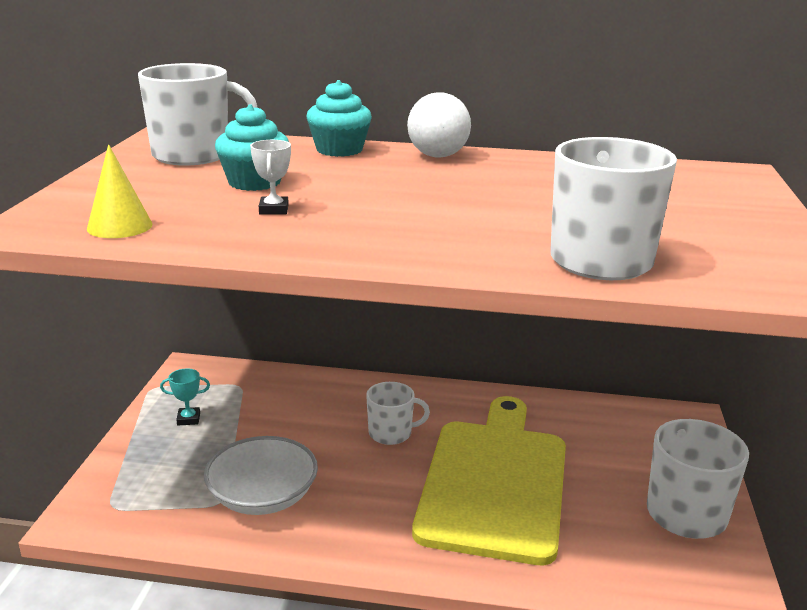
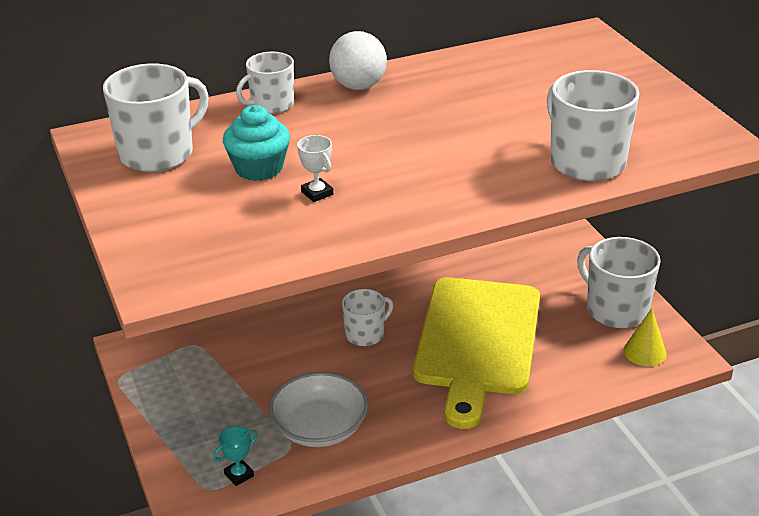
camera: 30 degrees left, 10 degrees up
(119, 226) = (228, 254): yellow cone -> yellow cone (645, 352)
(188, 419) = (186, 392): turquoise trophy -> turquoise trophy (239, 475)
(339, 150) = (271, 104): turquoise cupcake -> white mug
(495, 482) = (477, 341): yellow cutting board -> yellow cutting board turned 150 degrees counterclockwise

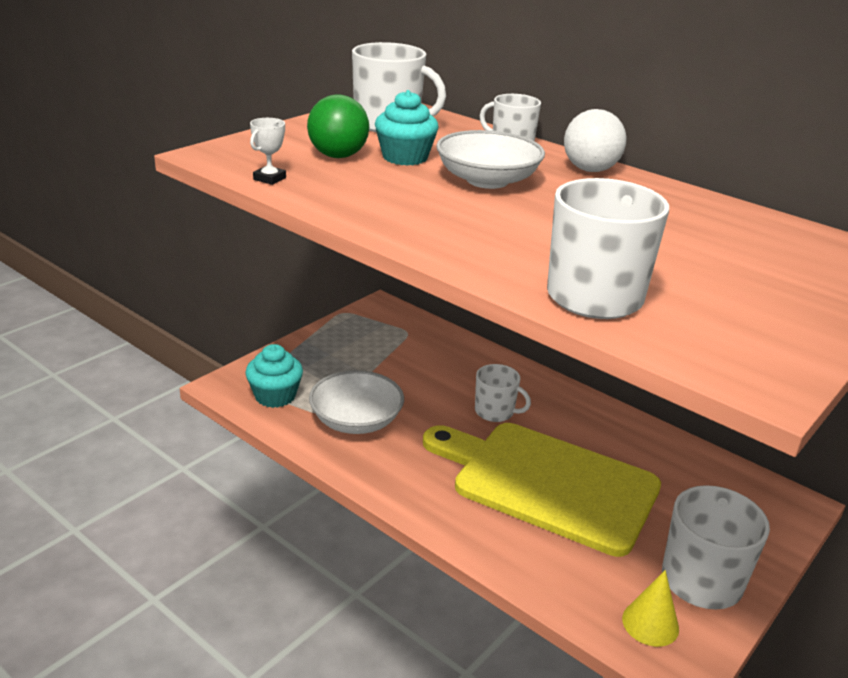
camera: 60 degrees right, 5 degrees down
(225, 205) = (338, 156): none -> green ball
(239, 475) = (275, 396): turquoise trophy -> turquoise cupcake
(317, 193) = (389, 183): white trophy -> white trophy (269, 178)
(346, 141) = (487, 180): none -> white bowl
(477, 341) = (547, 483): yellow cutting board -> yellow cutting board turned 45 degrees clockwise

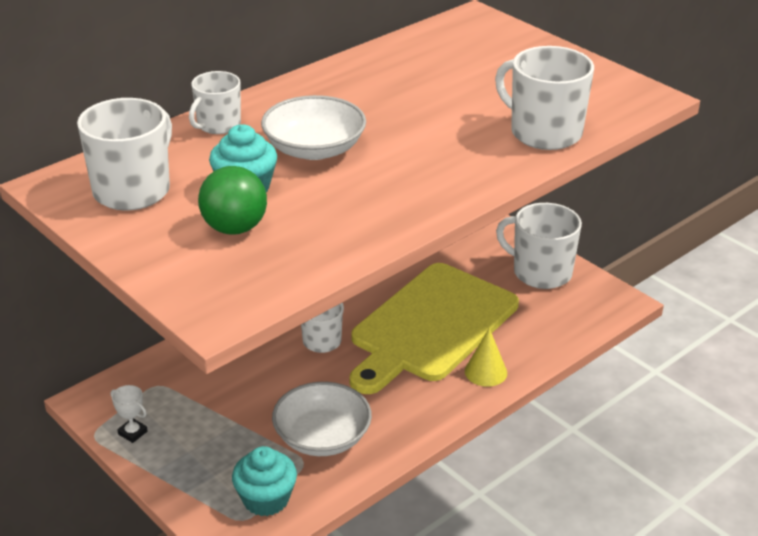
camera: 80 degrees left, 5 degrees up
(269, 178) = (298, 273): white trophy -> white trophy (132, 433)
(590, 170) = (293, 95): white ball -> none
(650, 623) = (583, 305): yellow cone -> yellow cone (485, 372)

